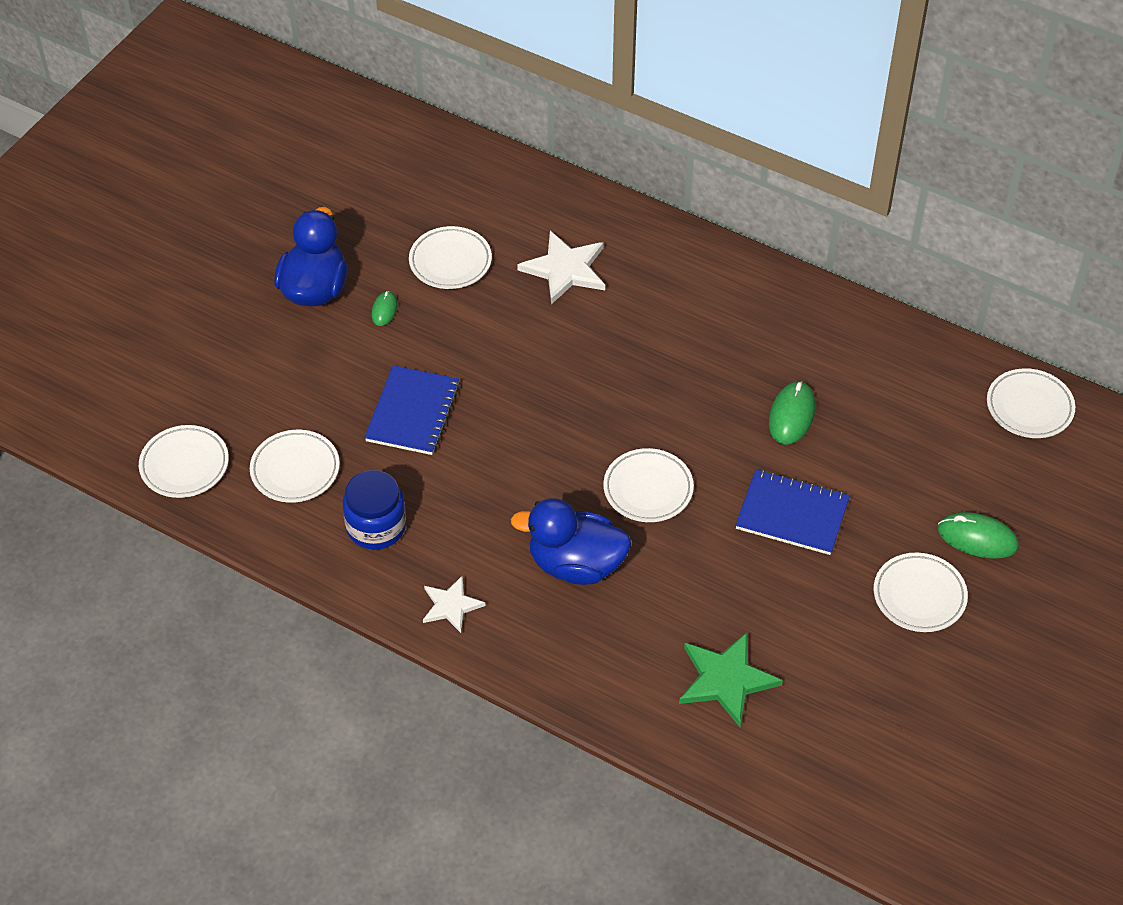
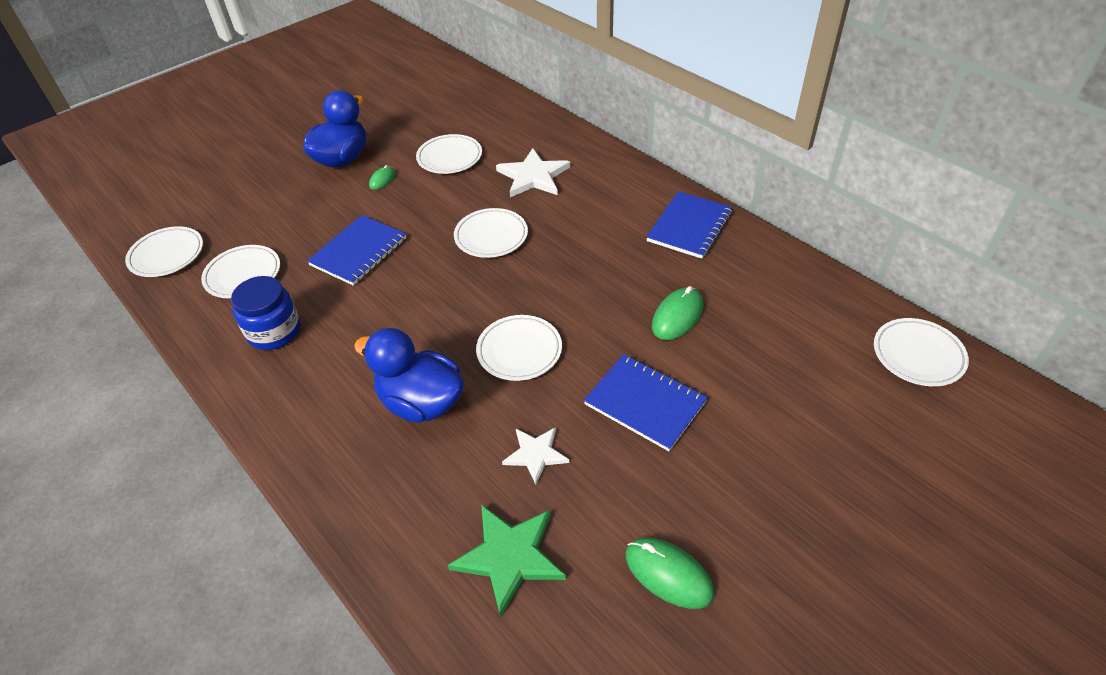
camera: 20 degrees right, 5 degrees down
(451, 605) = (292, 413): white star -> white star (536, 454)
(768, 304) = (689, 227): none -> blue notebook
(919, 596) = (751, 518): white plate -> white plate (491, 236)
(977, 538) = (833, 471): green mouse -> green mouse (668, 574)

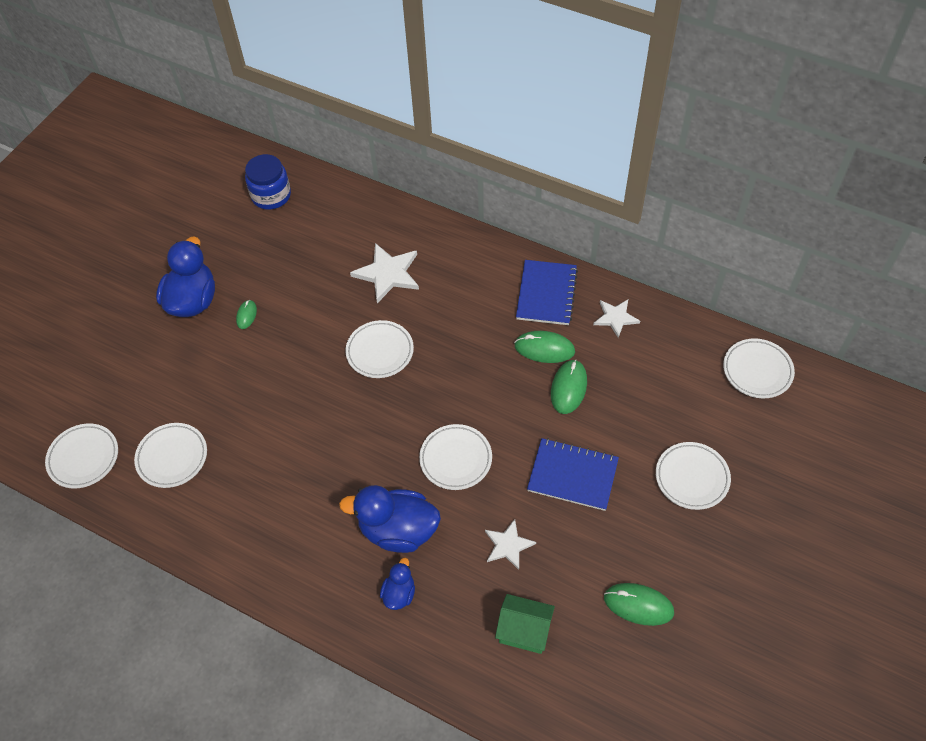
camera: 20 degrees left, 10 degrees up
(274, 331) = (236, 504): blue jar -> blue jar (271, 195)
(359, 252) = (267, 402): blue notebook -> none
(387, 467) = (399, 593): none -> blue duck
(449, 158) = (298, 272): white plate -> white plate (692, 477)
(509, 556) = (524, 631): green star -> green house
(665, 274) = (544, 349): none -> green mouse
(759, 264) = (615, 318): none -> white star

